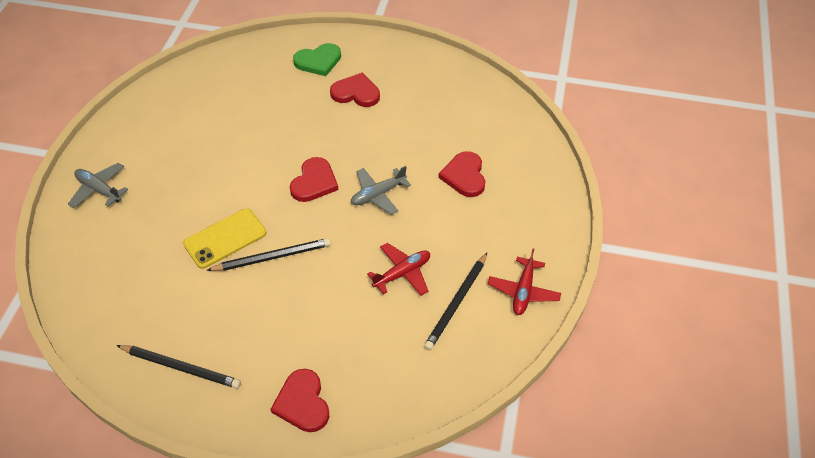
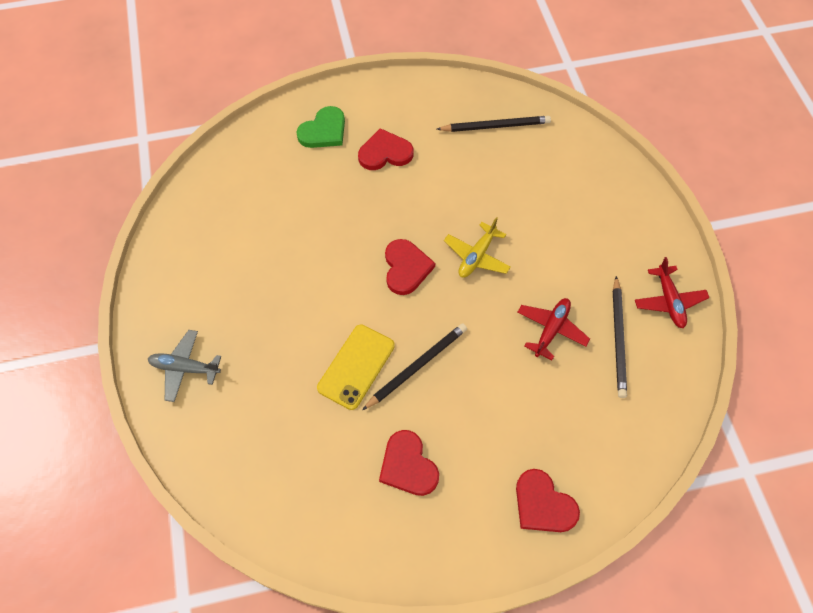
camera: 25 degrees left, 10 degrees up
(181, 367) = (403, 524): black pencil -> black pencil (495, 126)
(378, 194) = (477, 256): grey plane -> yellow plane
(464, 176) = (545, 204): red heart -> red heart (408, 465)

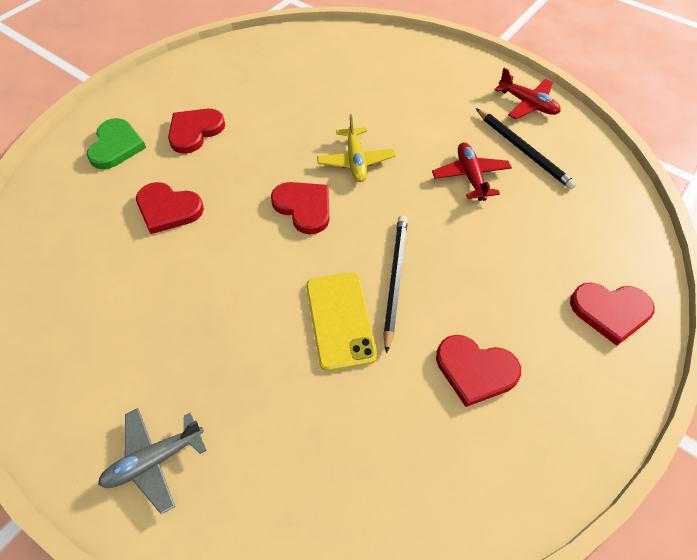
camera: 40 degrees left, 5 degrees down
(318, 206) = (168, 209): none -> red heart
(495, 126) = (274, 63): black pencil -> none

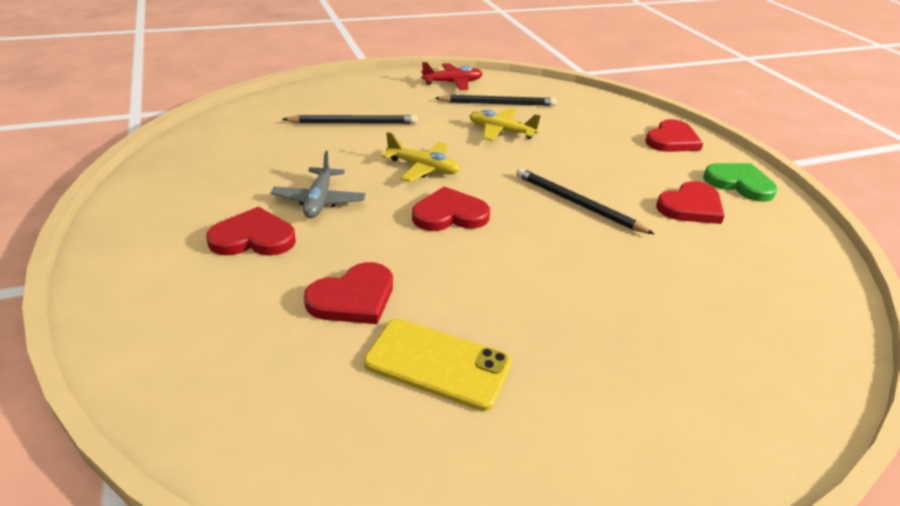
camera: 60 degrees left, 20 degrees down
(116, 146) = (190, 304): green heart -> green heart (739, 183)
(154, 460) = (697, 424): grey plane -> grey plane (319, 201)
(195, 131) = (253, 238): red heart -> red heart turned 105 degrees clockwise
(340, 320) = (600, 246): yellow phone -> yellow phone (437, 364)
(383, 90) = (354, 123): none -> black pencil
(470, 176) = (501, 131): red plane -> yellow plane

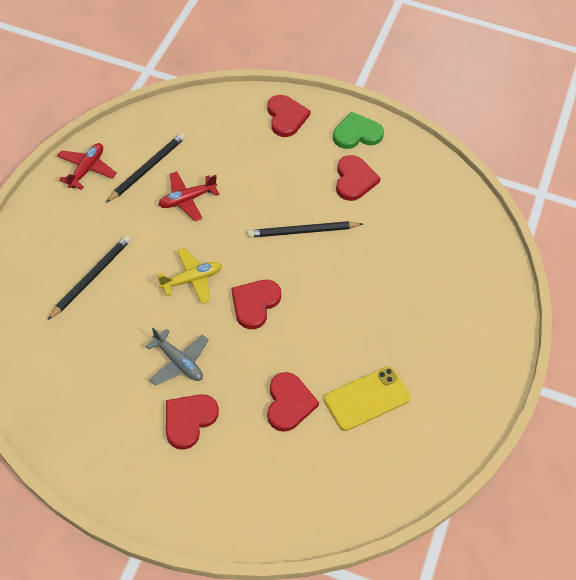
camera: 50 degrees left, 20 degrees up
(501, 131) = (187, 199): yellow plane -> red plane

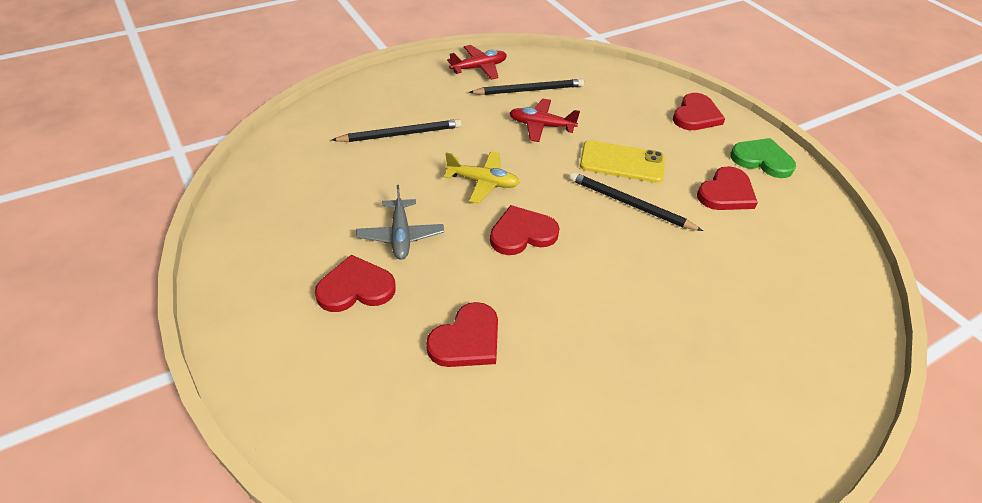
camera: 40 degrees right, 10 degrees down
(367, 399) = (557, 395): yellow phone -> yellow phone (622, 162)

